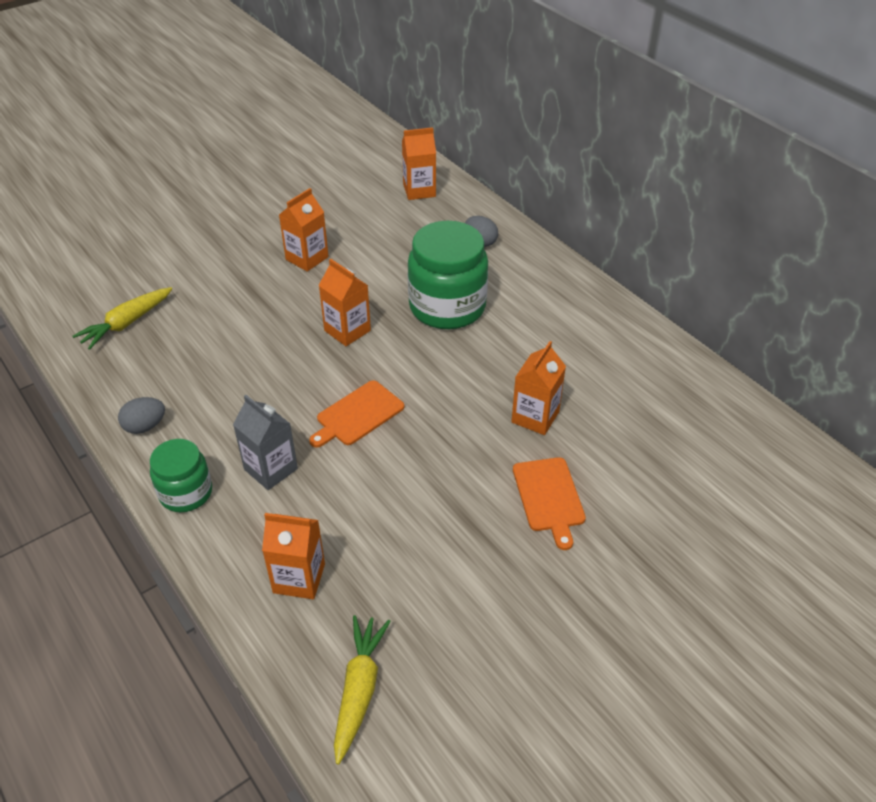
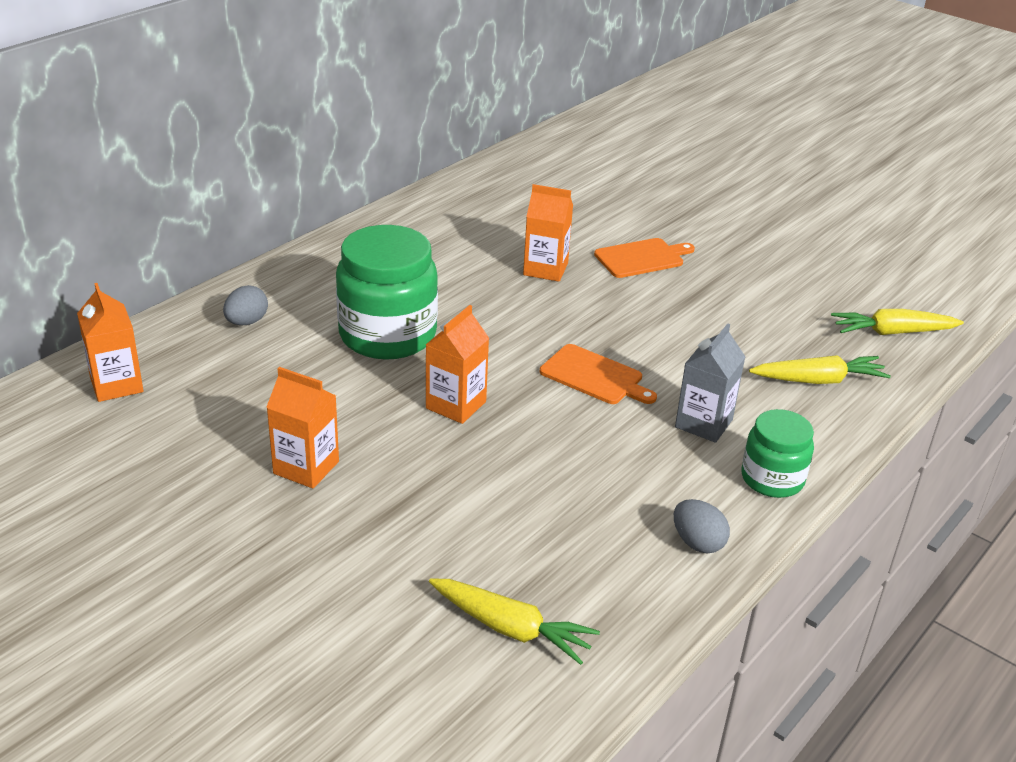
camera: 105 degrees left, 10 degrees down
(299, 578) = (818, 380): orange carton -> yellow carrot

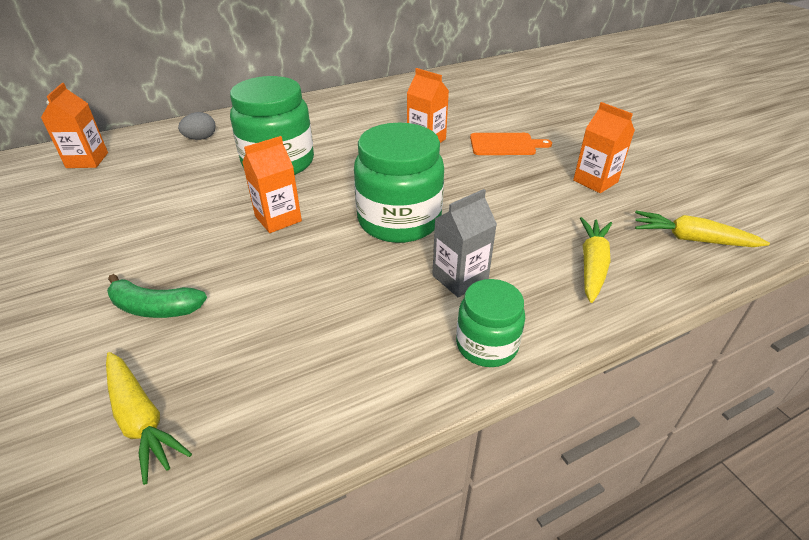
camera: 25 degrees right, 5 degrees up
(306, 467) = (135, 239): orange carton -> orange carton (595, 181)
(414, 532) = (155, 308): none -> green banana
(594, 376) = (399, 220): orange cutting board -> green jar
(697, 542) = (370, 387): grey egg -> none
(818, 380) = (592, 265): yellow carrot -> yellow carrot turned 90 degrees counterclockwise

